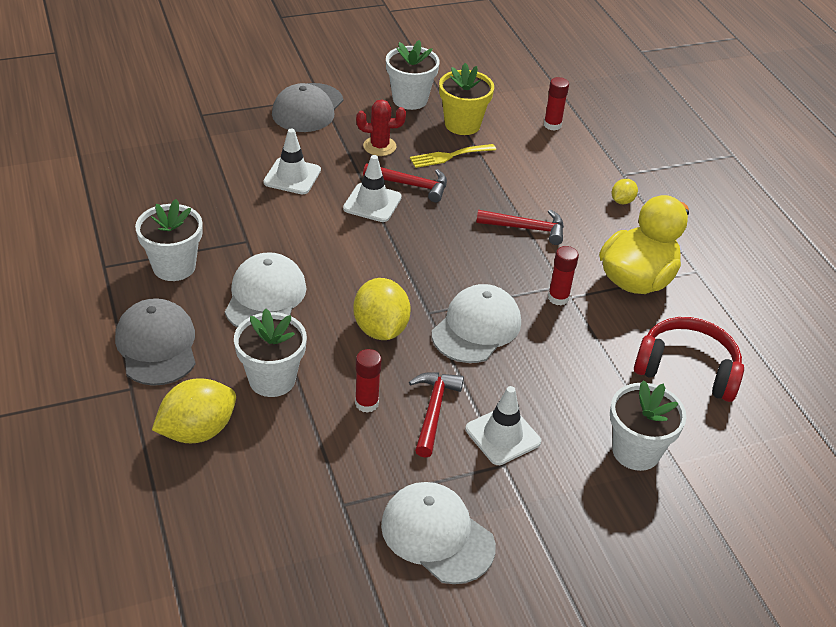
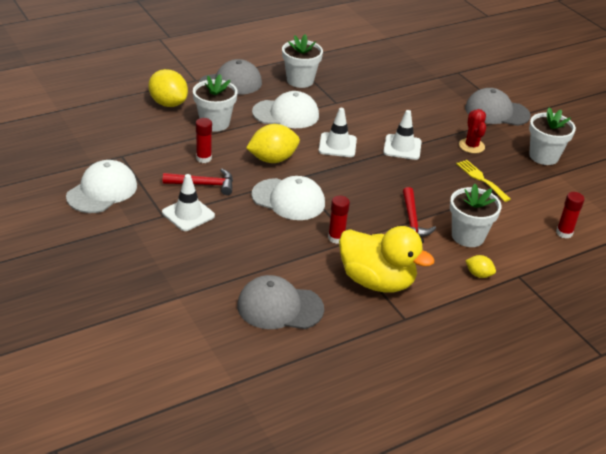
camera: 80 degrees right, 5 degrees down
(292, 176) = (412, 113): white traffic cone -> white traffic cone (337, 145)
(411, 185) = (433, 163): red hammer -> none
(462, 124) = (529, 184): yellow flower pot -> none
(636, 451) = (186, 276): white flower pot -> white flower pot (468, 236)
(687, 369) = (279, 307): red headphones -> grey cap

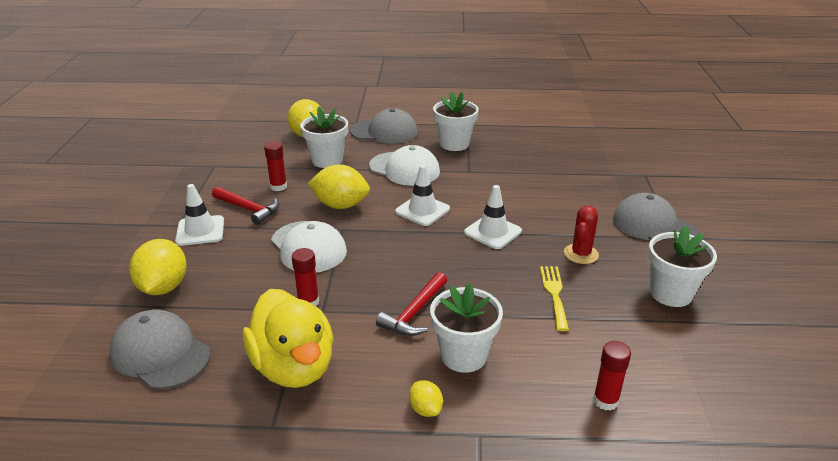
camera: 35 degrees right, 5 degrees down
(102, 191) = (159, 189): white cap -> none
(219, 265) = (163, 287): none -> yellow lemon

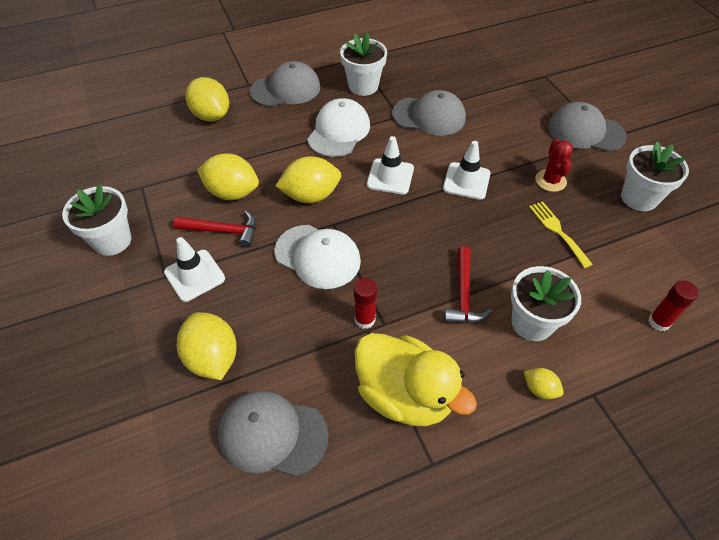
camera: 25 degrees left, 20 degrees up
(278, 187) = (232, 192): red glue stick -> yellow lemon
(327, 160) = (256, 143): white flower pot -> white flower pot (112, 240)
(404, 169) = (339, 131): white cap -> white cap turned 75 degrees counterclockwise
(497, 178) = (429, 116): none -> grey cap

